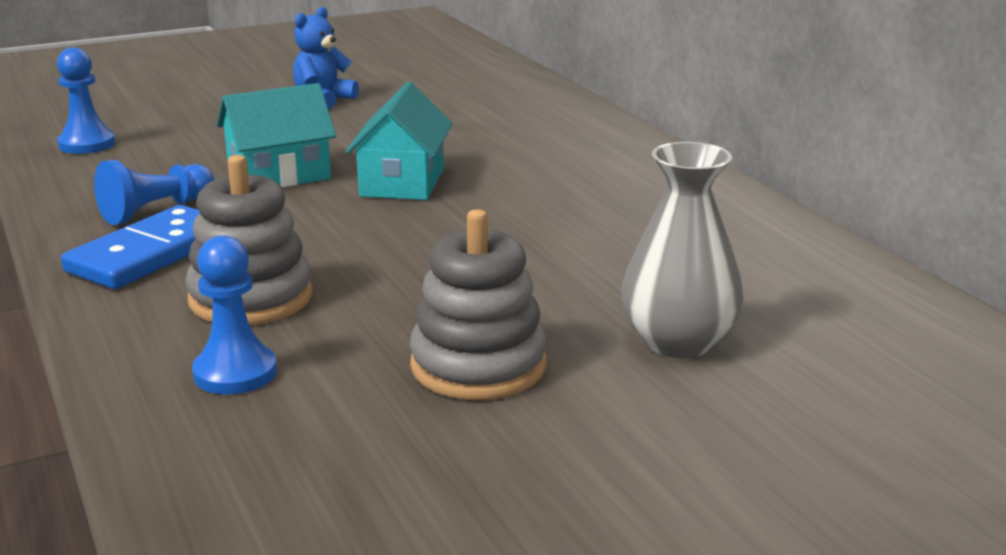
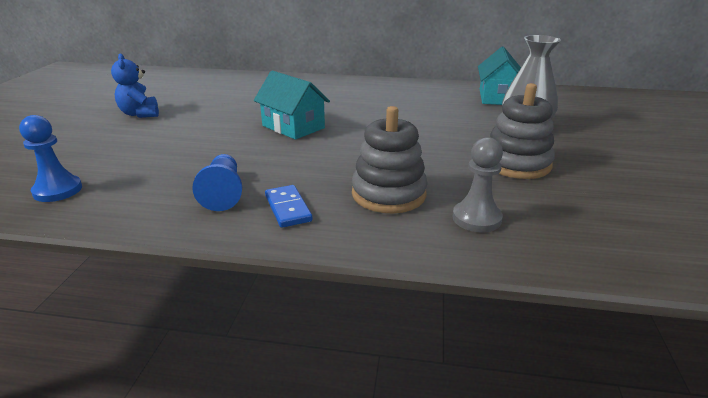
camera: 55 degrees left, 5 degrees up
(150, 254) = (287, 208): blue domino -> blue domino, size x0.60
(235, 373) = (476, 218): blue pawn -> grey pawn
(279, 175) = (230, 149): turquoise house -> turquoise house (498, 97)

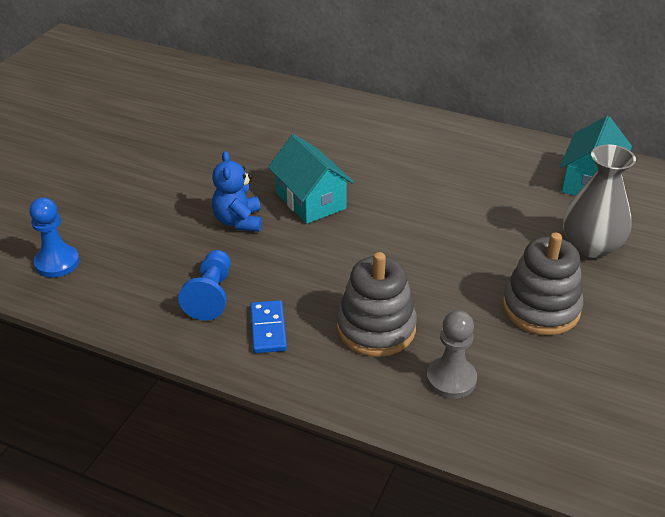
camera: 15 degrees right, 10 degrees up
(140, 114) = (146, 149): blue teddy bear -> blue teddy bear (238, 221)

